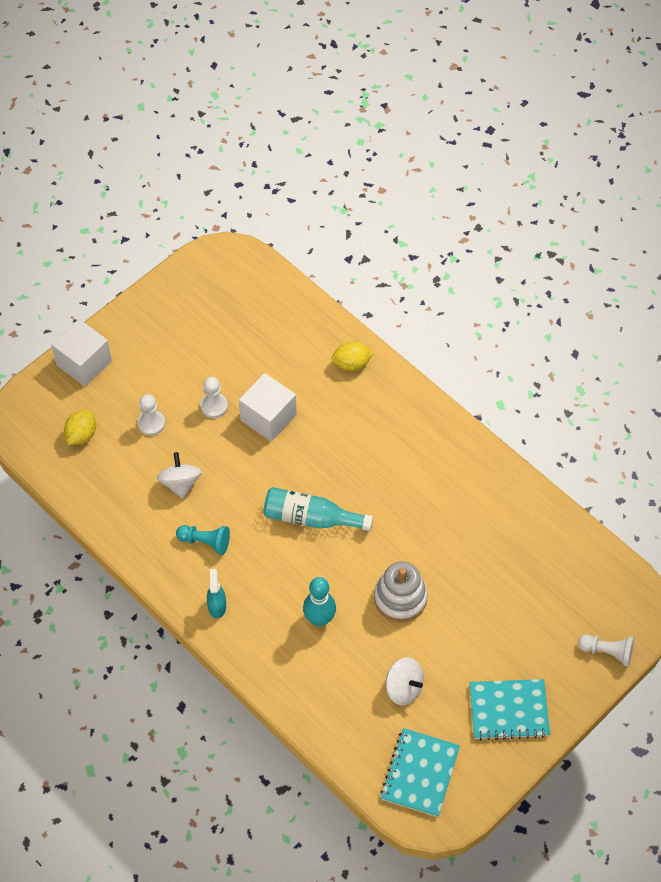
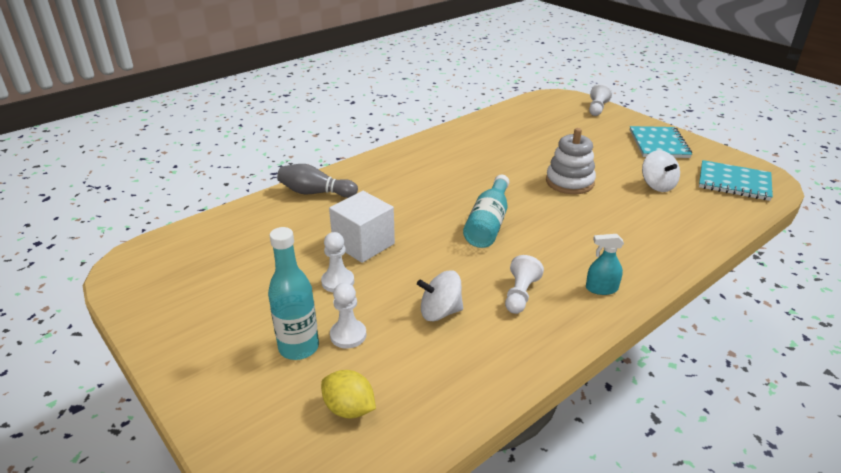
camera: 85 degrees left, 25 degrees down
(84, 363) = (224, 404): white cube -> none
(137, 394) = (299, 347): none -> turquoise bottle
(205, 542) = (520, 294): turquoise pawn -> white pawn
(319, 619) = (600, 224): turquoise bowling pin -> none
(351, 364) = (315, 193): yellow lemon -> grey bowling pin
(403, 688) = (657, 185): white spinning top -> white spinning top turned 120 degrees clockwise

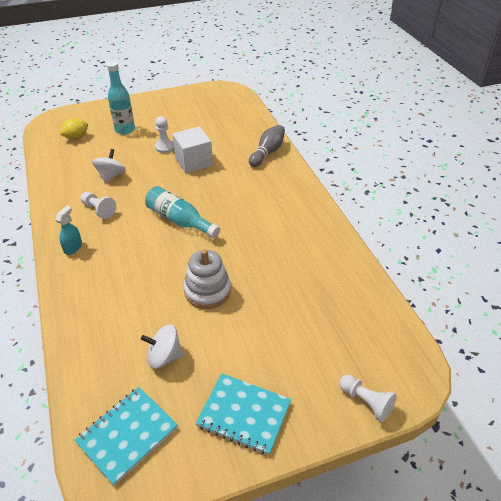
camera: 110 degrees right, 10 degrees up
(348, 335) = (120, 144): white pawn -> none

